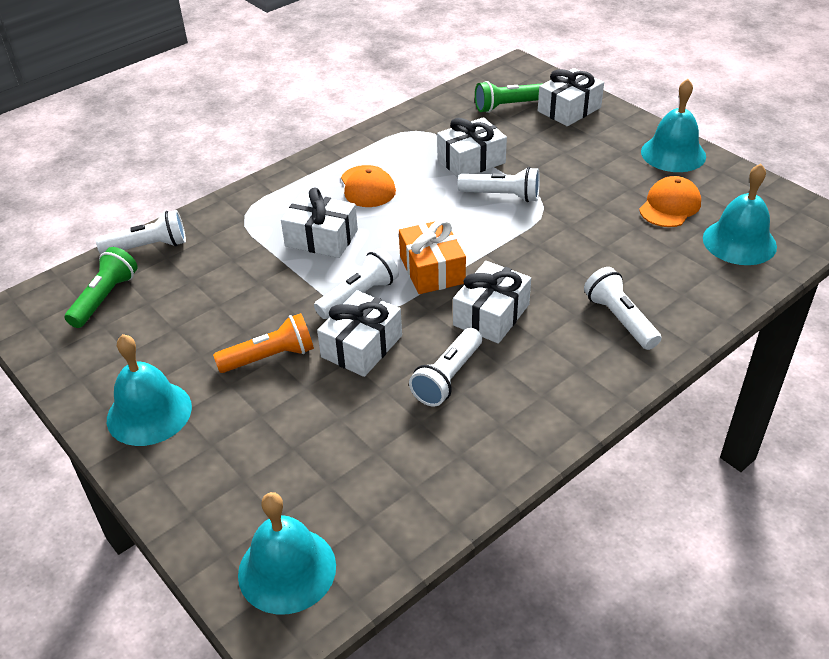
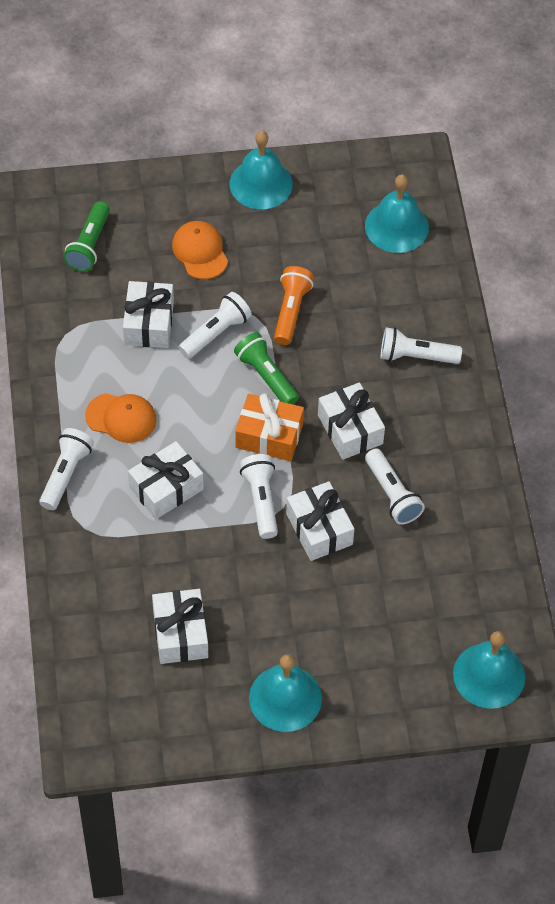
camera: 60 degrees left, 15 degrees up
(105, 298) = (119, 678): green flashlight -> green flashlight (266, 376)
(148, 247) = (71, 619): white flashlight -> white flashlight (66, 474)
(270, 357) = (285, 593): orange flashlight -> orange flashlight (291, 311)
(569, 109) = (135, 206): white gift -> white gift (180, 634)
(670, 206) = (322, 236): orange cap -> orange cap (200, 251)

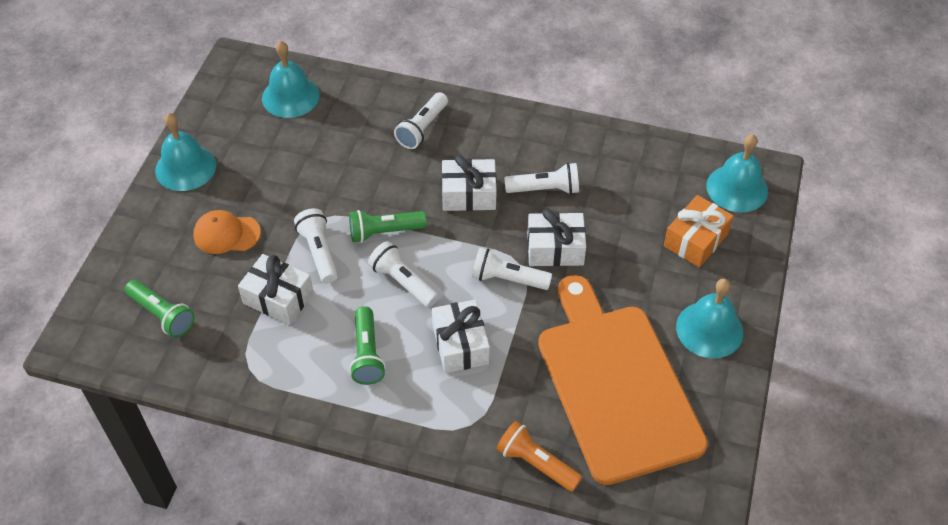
camera: 65 degrees left, 5 degrees down
(66, 474) = (404, 420): white flashlight -> white flashlight (403, 282)
(121, 418) = (367, 354): orange cap -> green flashlight
(180, 634) = (616, 385): white gift -> orange cutting board
(269, 436) = (446, 251): orange gift -> orange gift (695, 240)
(291, 311) = (329, 192): orange flashlight -> orange flashlight (536, 463)

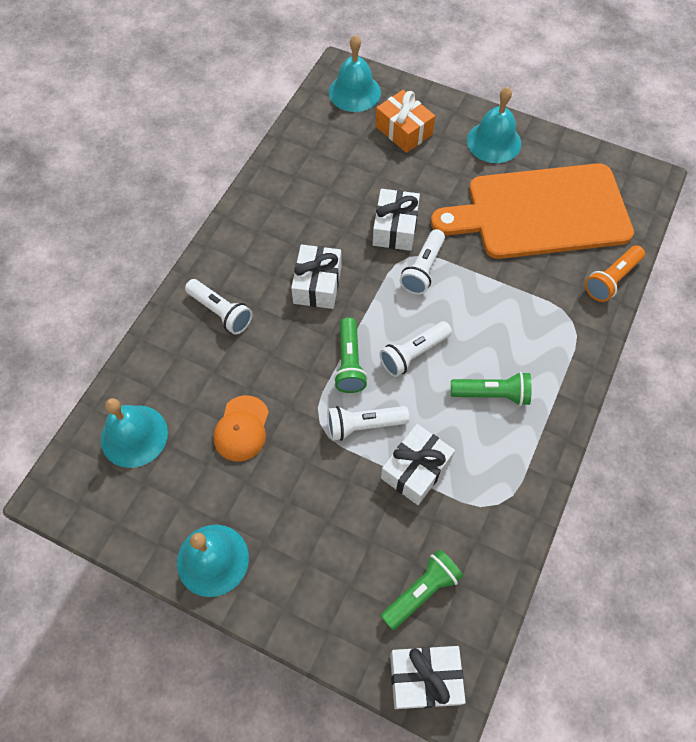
camera: 80 degrees left, 10 degrees up
(226, 234) = (322, 517): orange cap -> orange cap (242, 428)
(460, 344) = (490, 316): white gift -> white gift (424, 679)
(545, 189) = (325, 223): white flashlight -> none

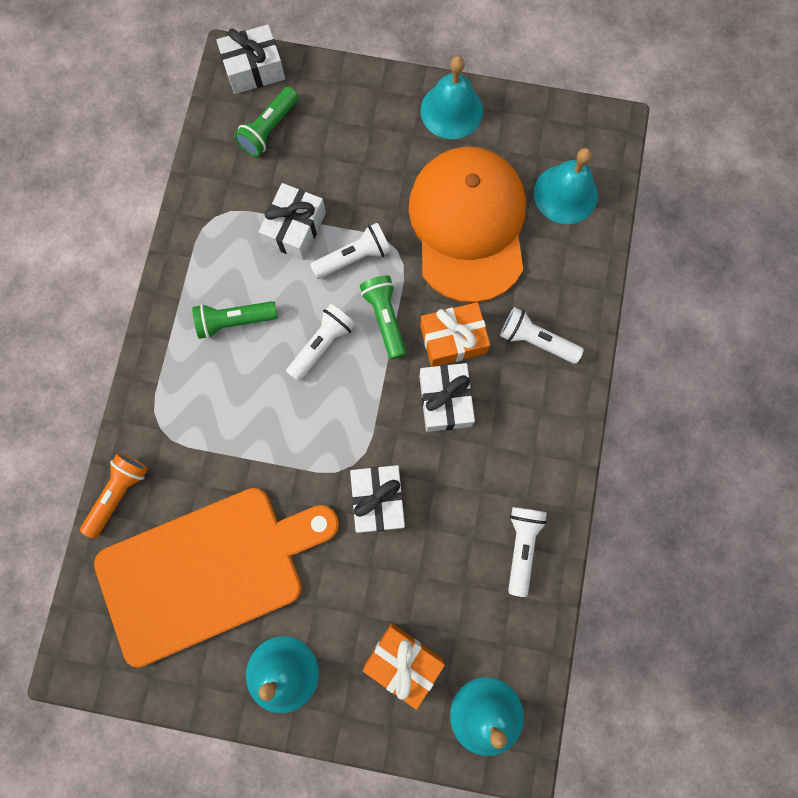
camera: 165 degrees right, 15 degrees up
(242, 428) = (468, 225): orange cap -> orange cap, size x2.32
(293, 330) = (453, 339): none -> orange gift
(423, 269) = (334, 451): white flashlight -> white flashlight (521, 546)

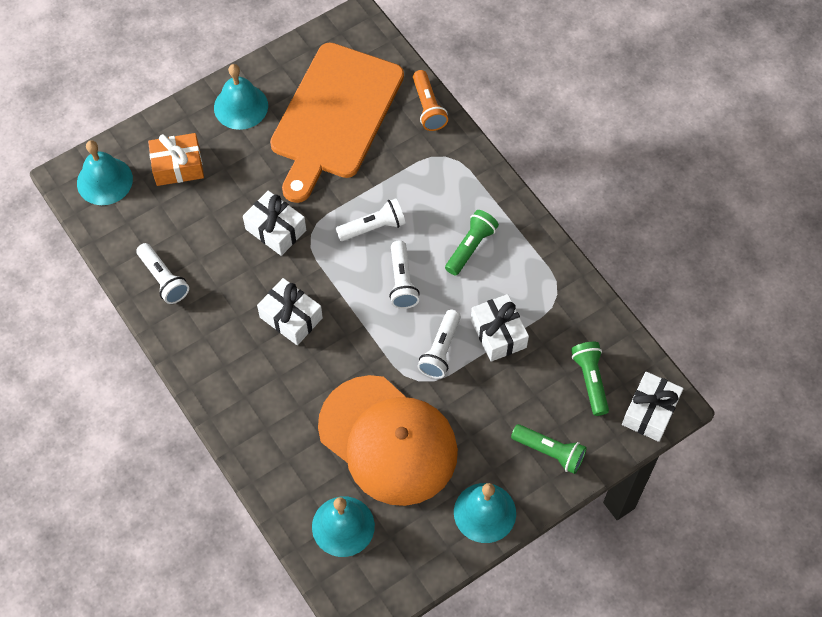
camera: 135 degrees right, 15 degrees down
(385, 318) = (380, 332): green flashlight -> green flashlight (550, 452)
(453, 339) = (323, 358): orange gift -> none
(535, 340) = (268, 405): white flashlight -> white flashlight (373, 227)

